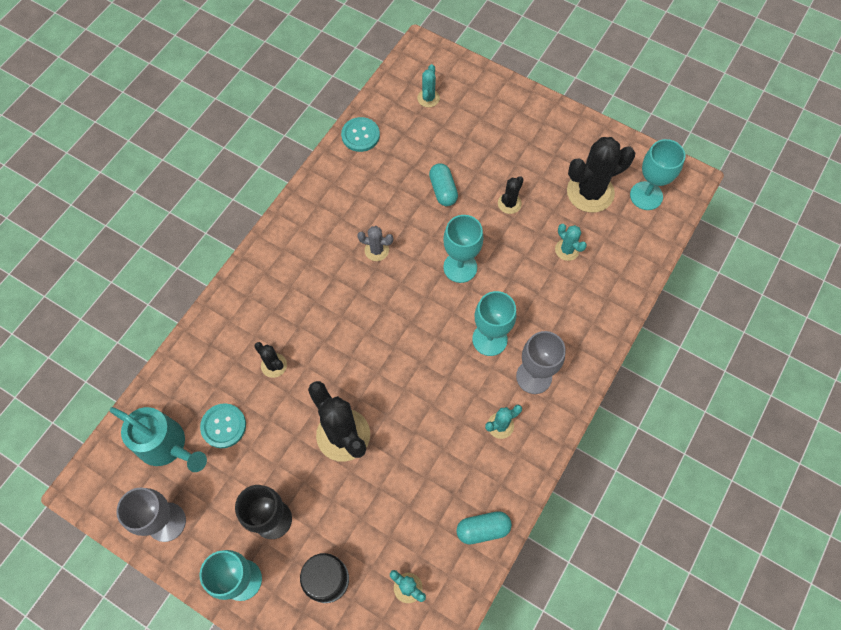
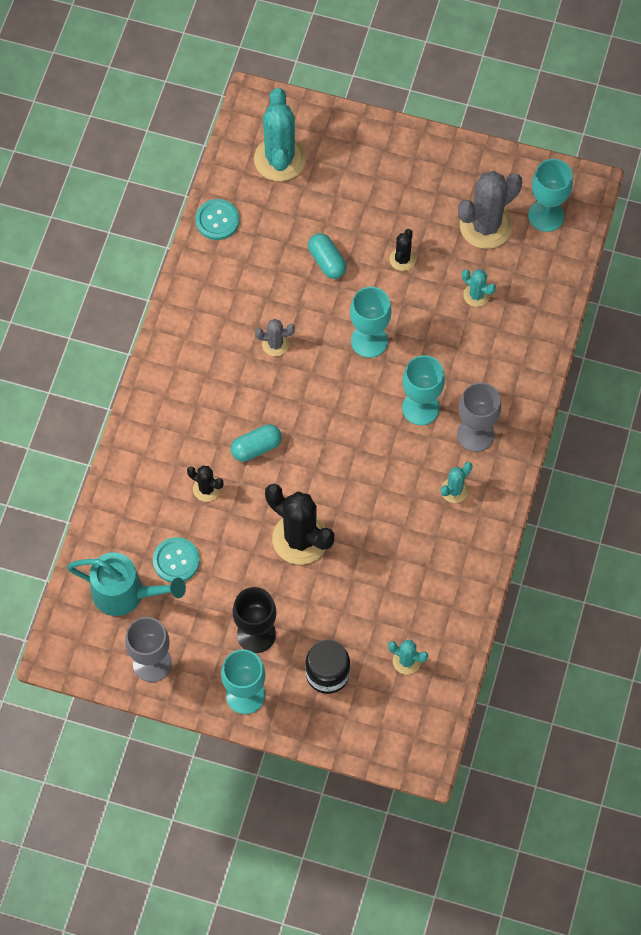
camera: 15 degrees left, 0 degrees up
(428, 98) = (280, 159): turquoise cactus -> turquoise cactus, size x2.00
(483, 529) = (463, 591): turquoise capsule -> turquoise capsule (256, 447)
(590, 192) = (485, 226): black cactus -> grey cactus

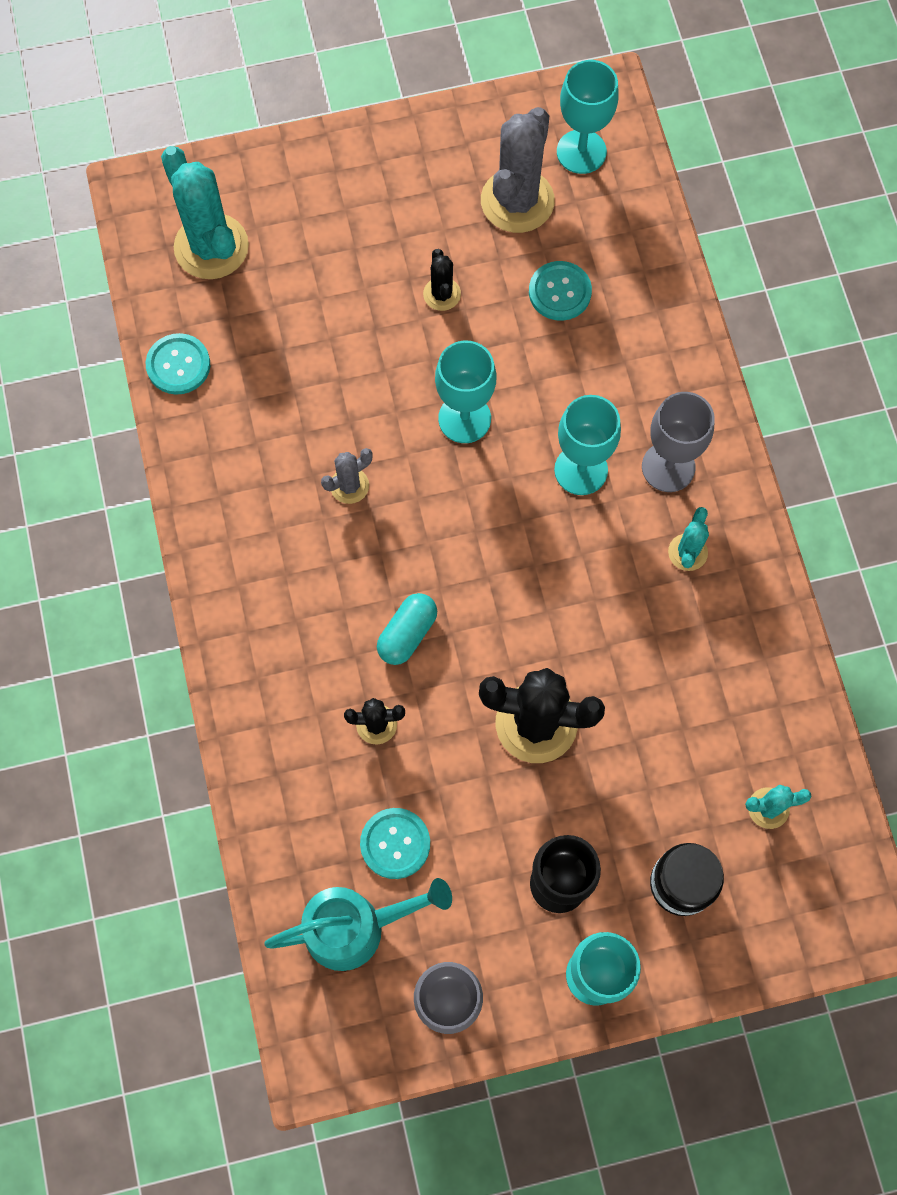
camera: 30 degrees left, 5 degrees up
(327, 261) = (350, 345): turquoise capsule -> none
(476, 295) = (560, 292): turquoise cactus -> turquoise button

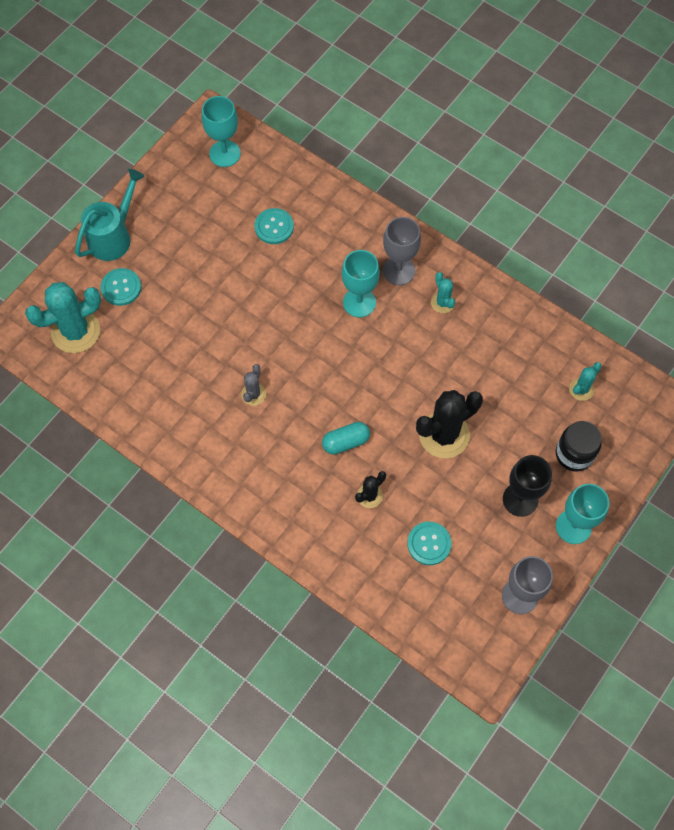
camera: 40 degrees left, 5 degrees down
(178, 365) = (111, 402): turquoise button -> turquoise button (121, 287)
(211, 247) = (76, 331): turquoise cactus -> turquoise cactus turned 45 degrees counterclockwise
(357, 927) = (446, 597): turquoise watering can -> turquoise watering can (114, 236)
(407, 634) = (345, 442): turquoise capsule -> turquoise capsule turned 75 degrees clockwise
(442, 294) = (216, 269): black cactus -> none
(464, 418) = (281, 320): turquoise goblet -> none
(517, 201) = (214, 199): grey cactus -> none

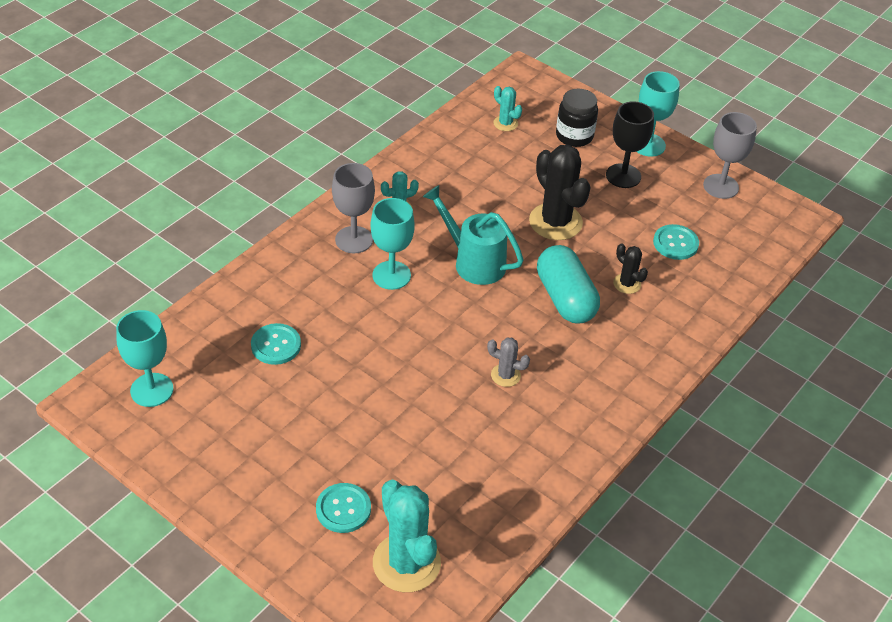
camera: 90 degrees left, 20 degrees down
(114, 236) = (259, 517): turquoise watering can -> turquoise watering can (473, 261)
(345, 442) = (565, 298): turquoise capsule -> turquoise capsule, size x1.67

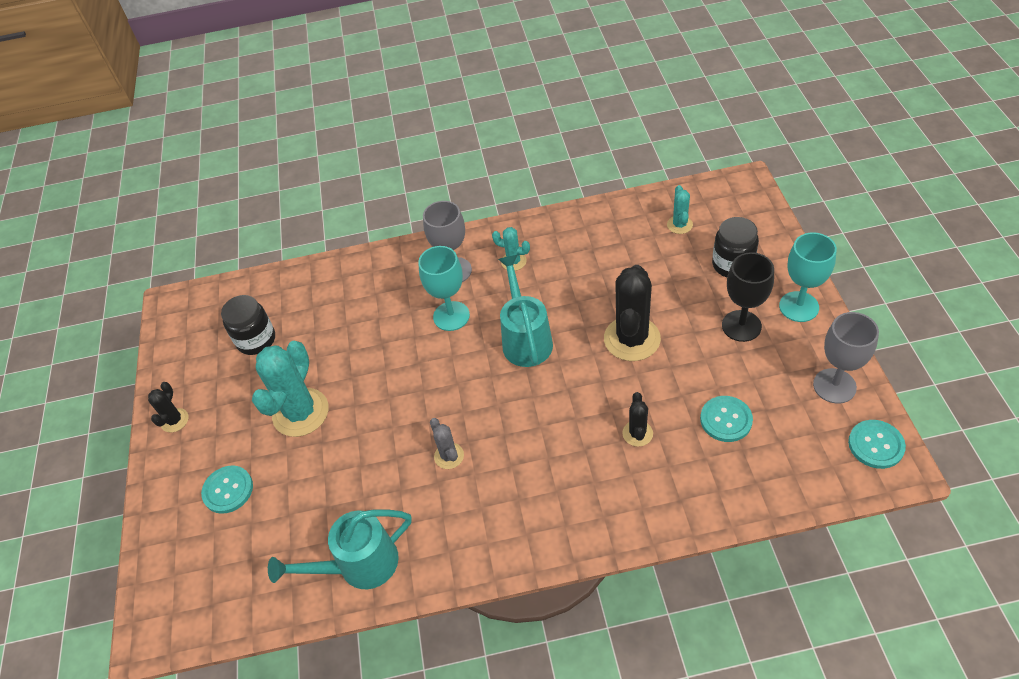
camera: 50 degrees right, 5 degrees up
(152, 390) = (212, 317): turquoise goblet -> none
(220, 490) = (175, 420): none -> black cactus
(224, 384) = (256, 340): none -> black jar
(276, 345) = (317, 328): turquoise button -> turquoise button (876, 445)
(406, 563) = (222, 566): turquoise cactus -> turquoise cactus (301, 412)
(521, 489) = (359, 566): none -> turquoise watering can
(565, 298) = (568, 415): turquoise capsule -> none

